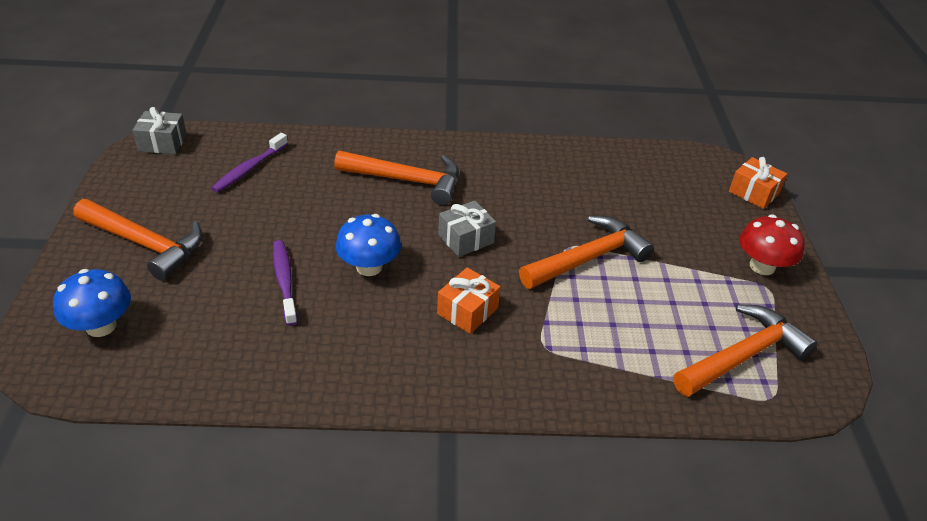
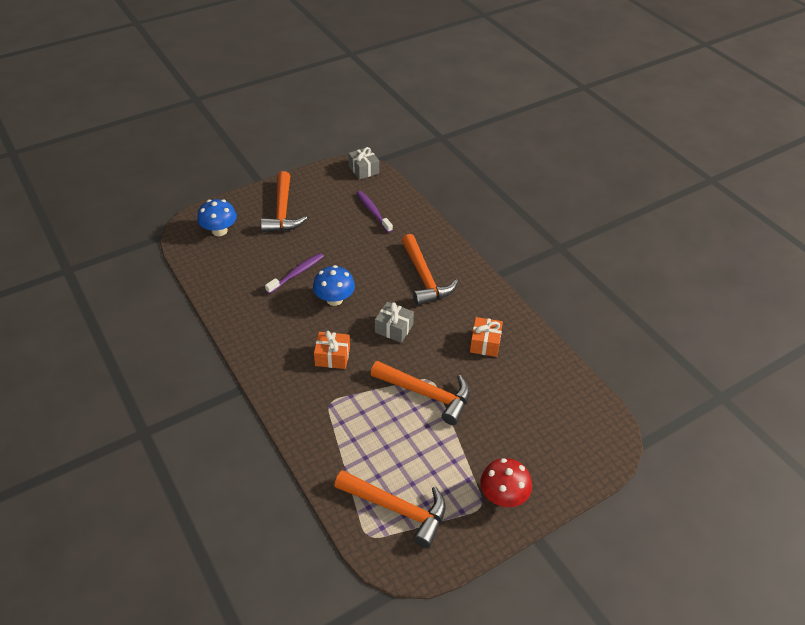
camera: 60 degrees right, 5 degrees up
(249, 169) = (373, 211): purple toothbrush -> purple toothbrush turned 60 degrees clockwise
(753, 193) = (592, 466): orange gift -> orange gift (485, 343)

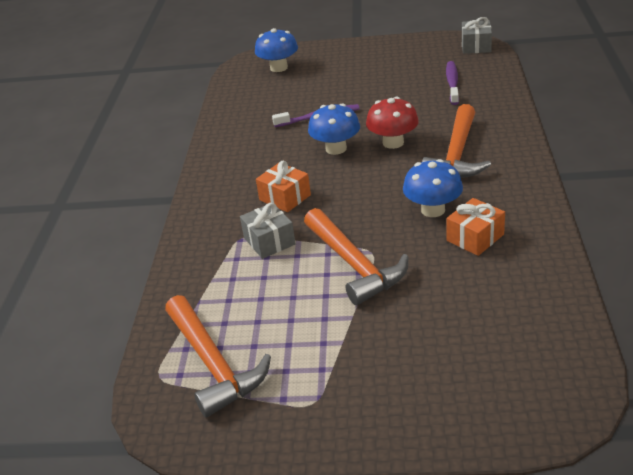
camera: 40 degrees right, 10 degrees down
(282, 211) = (354, 64): orange hammer -> none
(394, 328) = (376, 192): grey gift -> grey gift (269, 241)
(443, 330) = (433, 210): none -> blue mushroom
(503, 495) = (350, 405): red mushroom -> red mushroom (393, 142)

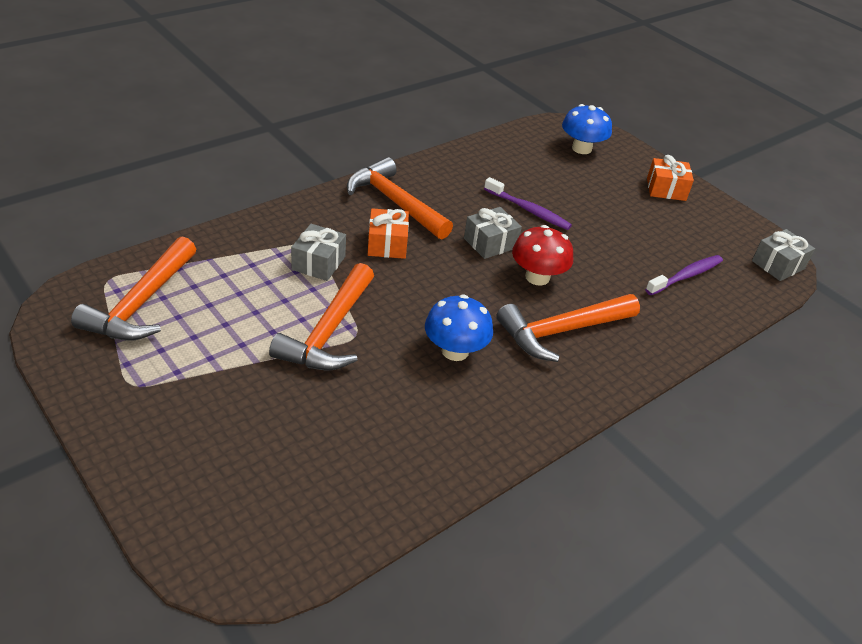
camera: 40 degrees right, 5 degrees up
(240, 175) = (395, 202): none -> orange hammer
(336, 148) = (490, 243): blue mushroom -> grey gift
(475, 237) = (437, 400): orange gift -> orange gift (666, 189)

